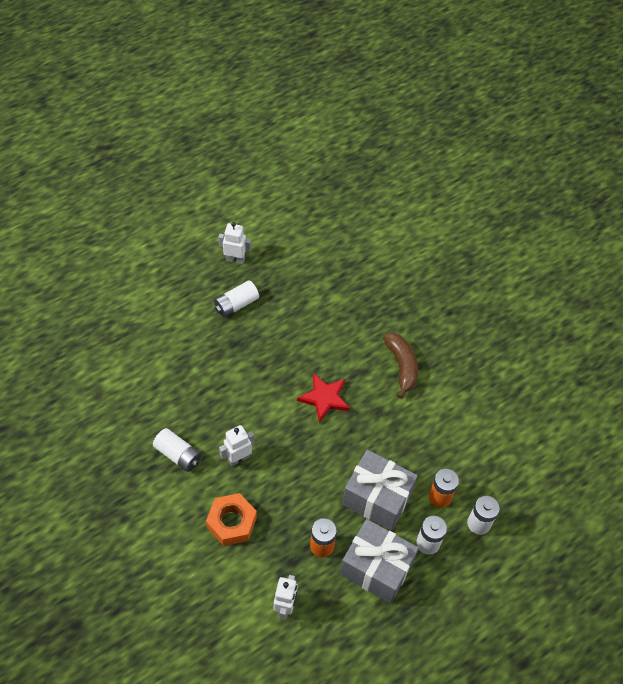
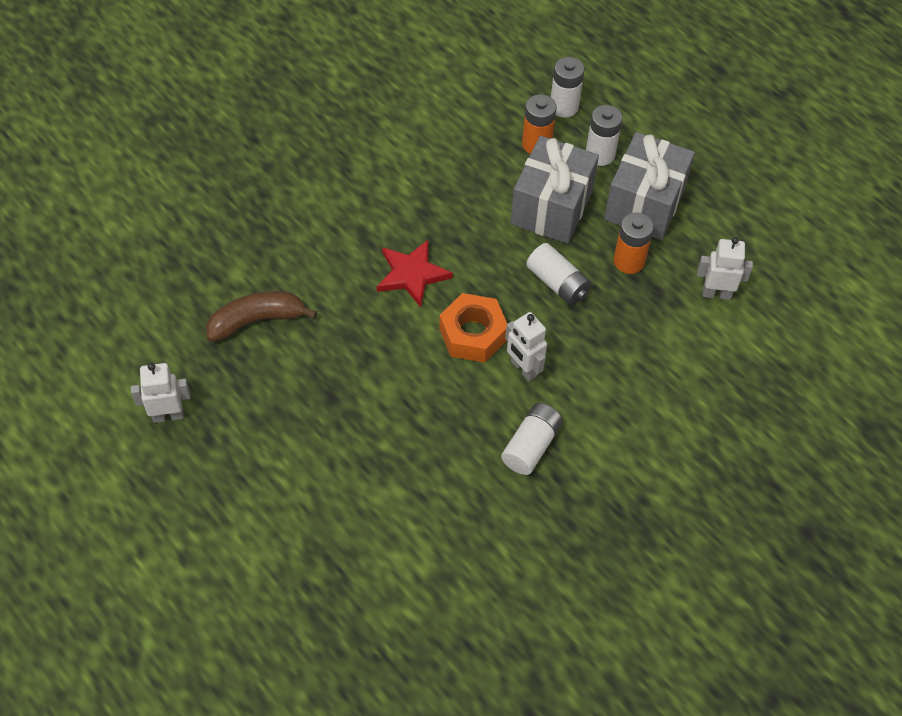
camera: 95 degrees left, 0 degrees up
(231, 522) = (619, 365): orange nut -> orange nut (473, 334)
(235, 259) = (168, 415): white robot -> white robot turned 75 degrees clockwise
(236, 304) = (258, 403): white battery -> white battery (557, 283)
(402, 366) = (349, 189): brown banana -> brown banana (257, 320)

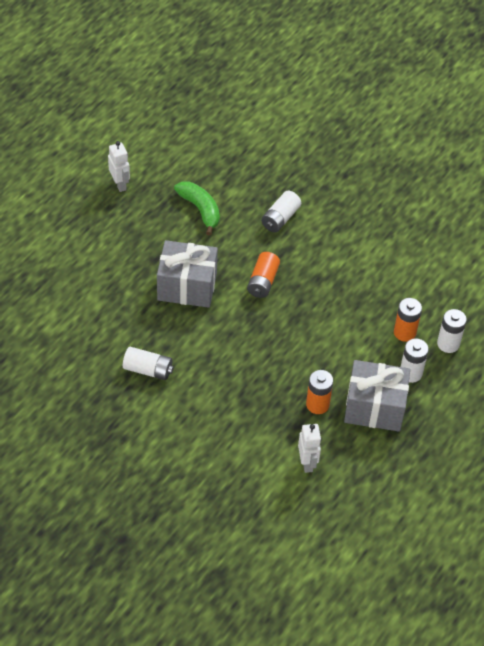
camera: 75 degrees right, 5 degrees down
(257, 320) = (200, 210): brown banana -> green banana
(412, 274) = (262, 281): red star -> orange battery
(473, 334) = (225, 323): orange nut -> none
(523, 369) = (206, 356): white robot -> none
(551, 207) = (349, 351): grey gift -> grey gift (187, 286)
(557, 283) = (283, 364): white battery -> white battery (280, 218)

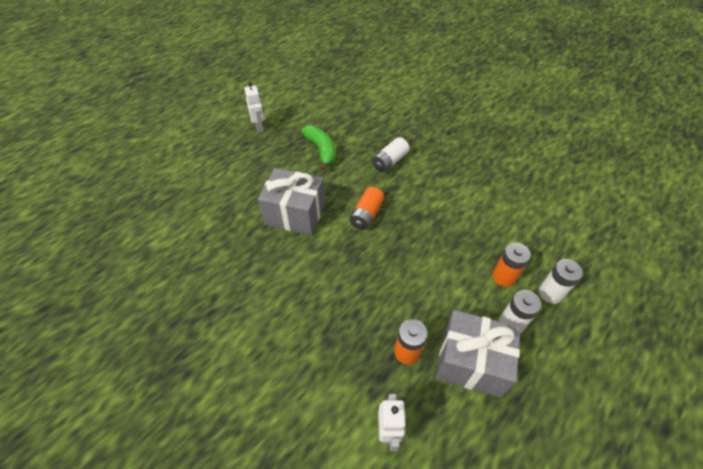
camera: 10 degrees right, 0 degrees up
(148, 370) = (236, 294): white battery -> none

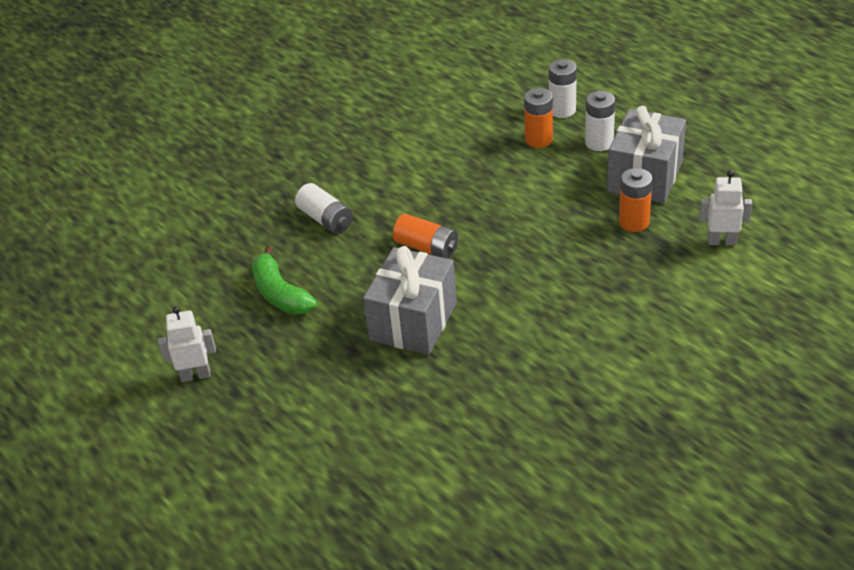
camera: 80 degrees left, 10 degrees down
(321, 150) = (280, 293): green banana -> green banana turned 105 degrees counterclockwise

